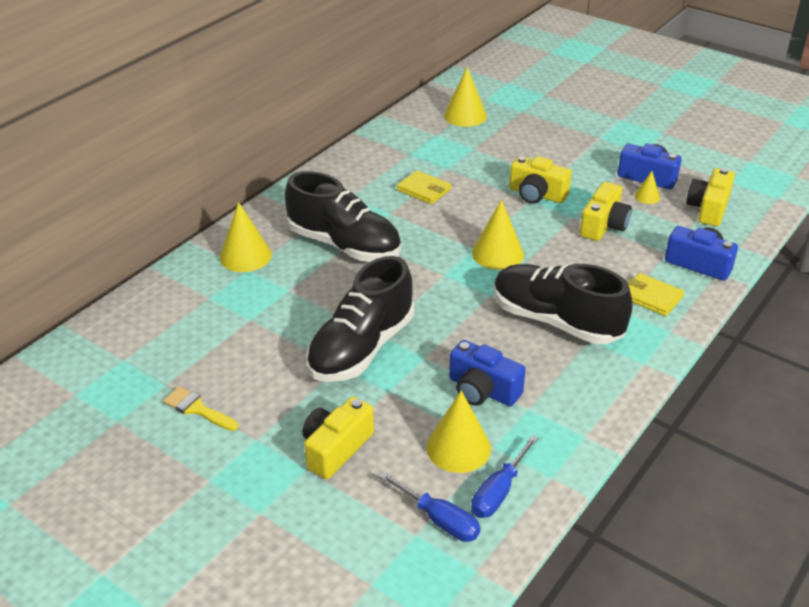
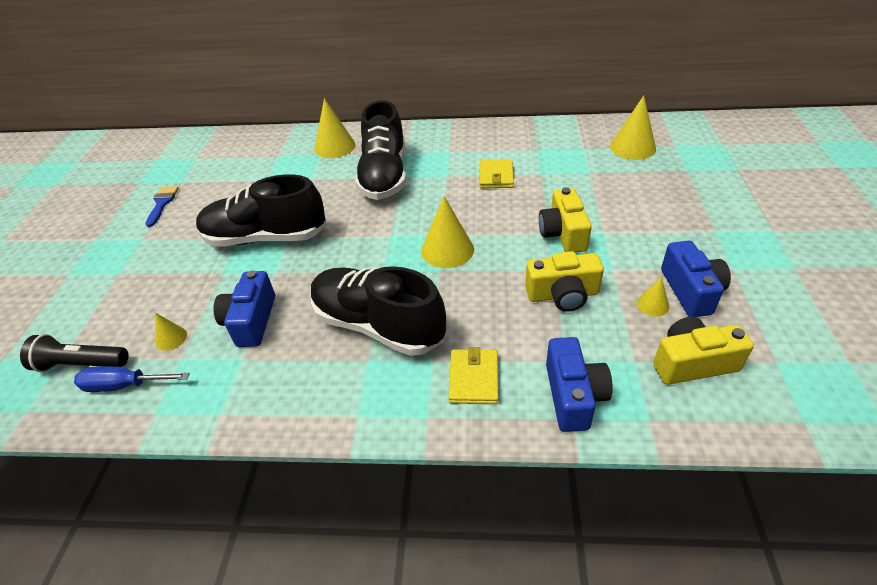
camera: 60 degrees right, 5 degrees up
(197, 409) = (162, 203): yellow brush -> blue brush
(336, 448) = (145, 276): yellow camera -> none
(439, 520) = (81, 364): blue screwdriver -> black flashlight
(458, 448) = (171, 338): yellow cone -> yellow cone, size x0.52
(556, 321) = (378, 326): black shoe -> black shoe turned 60 degrees counterclockwise

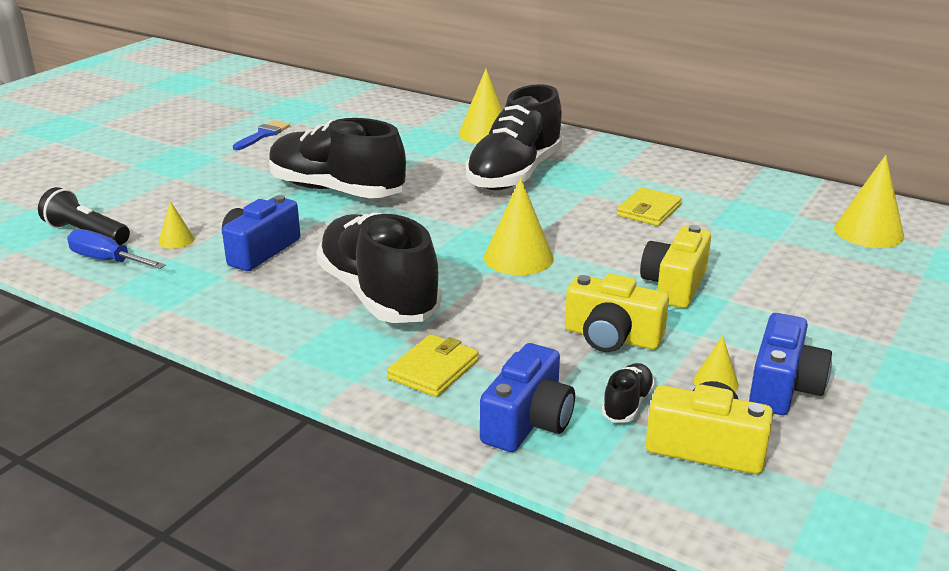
camera: 25 degrees right, 15 degrees down
(619, 349) = (627, 404): none -> black shoe

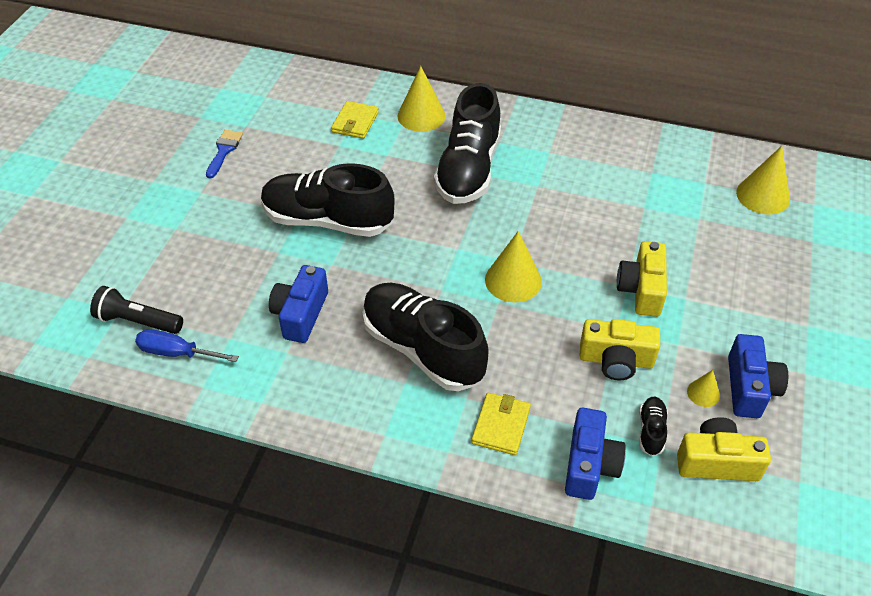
camera: 15 degrees left, 20 degrees up
(176, 240) = (222, 314): yellow cone -> none
(649, 210) = (592, 199): yellow wallet -> yellow wallet (355, 122)

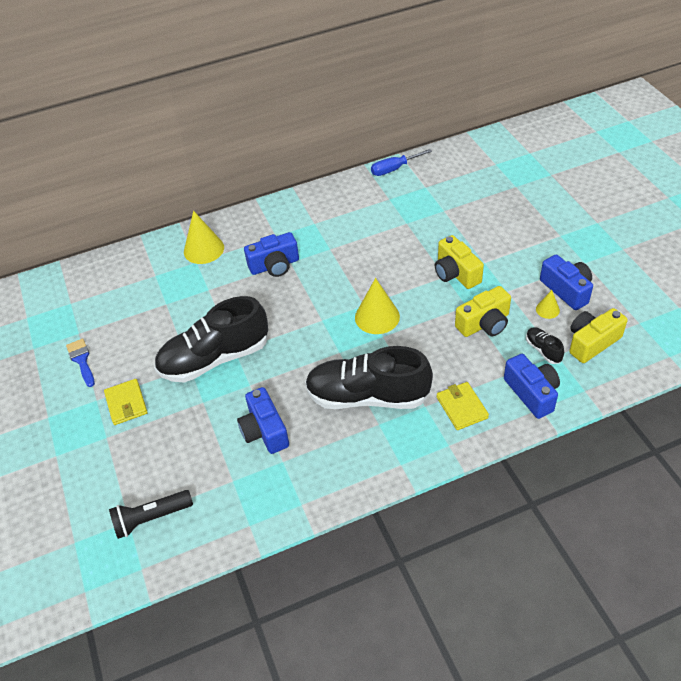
camera: 35 degrees left, 0 degrees up
(177, 353) = (205, 517): blue screwdriver -> blue screwdriver (394, 169)
(355, 122) = (161, 281): yellow wallet -> yellow wallet (126, 403)
(468, 169) = (274, 265): black shoe -> blue camera
(763, 196) = (464, 175): yellow cone -> none

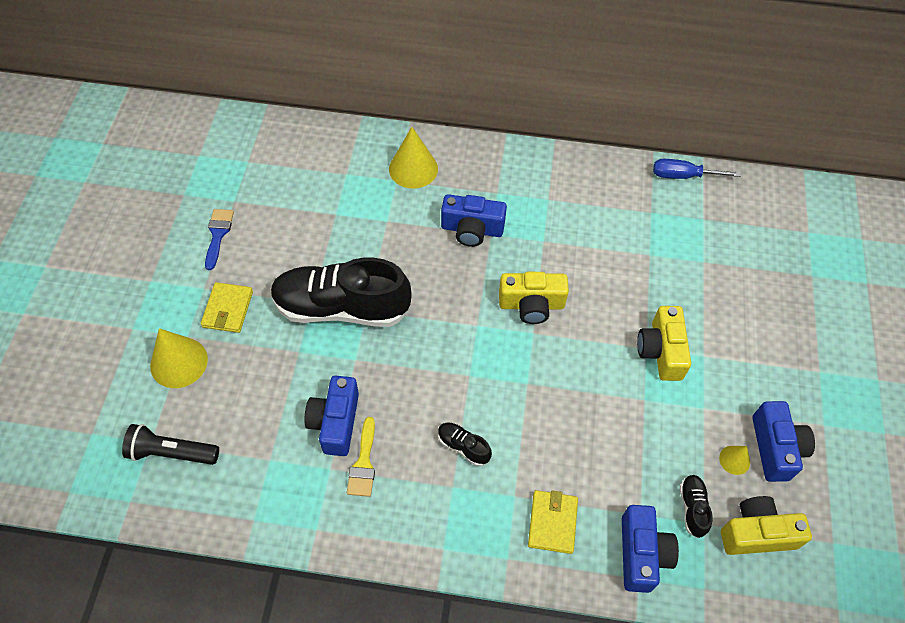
camera: 25 degrees right, 10 degrees up
(304, 444) = (363, 463): none -> yellow brush
(368, 396) = (463, 447): black shoe -> black shoe, size x0.41
(377, 317) = (537, 356): yellow cone -> yellow cone (179, 362)
(484, 324) = (649, 434): yellow camera -> yellow camera (531, 305)

